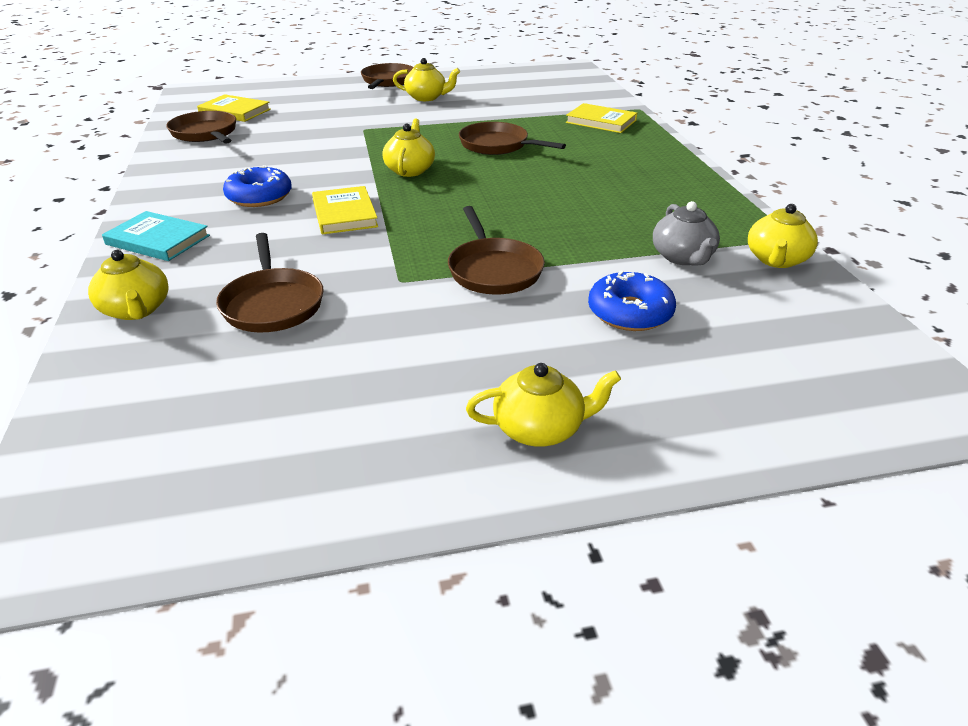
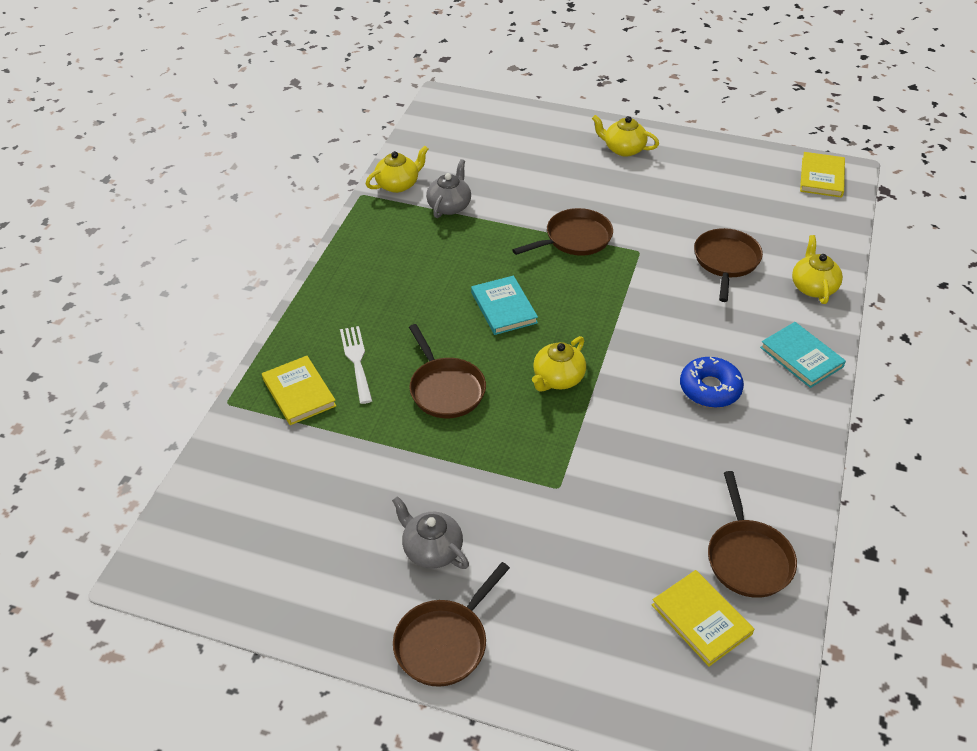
camera: 150 degrees left, 10 degrees up
(344, 214) = (645, 335): yellow book -> yellow book (821, 177)
(427, 97) = (431, 549): yellow teapot -> grey teapot
(493, 270) = (574, 239): brown pan -> brown pan turned 45 degrees clockwise
(507, 196) = (504, 308): none -> turquoise book
(586, 141) = (356, 361): none -> white fork
(630, 312) = (524, 184): blue donut -> none

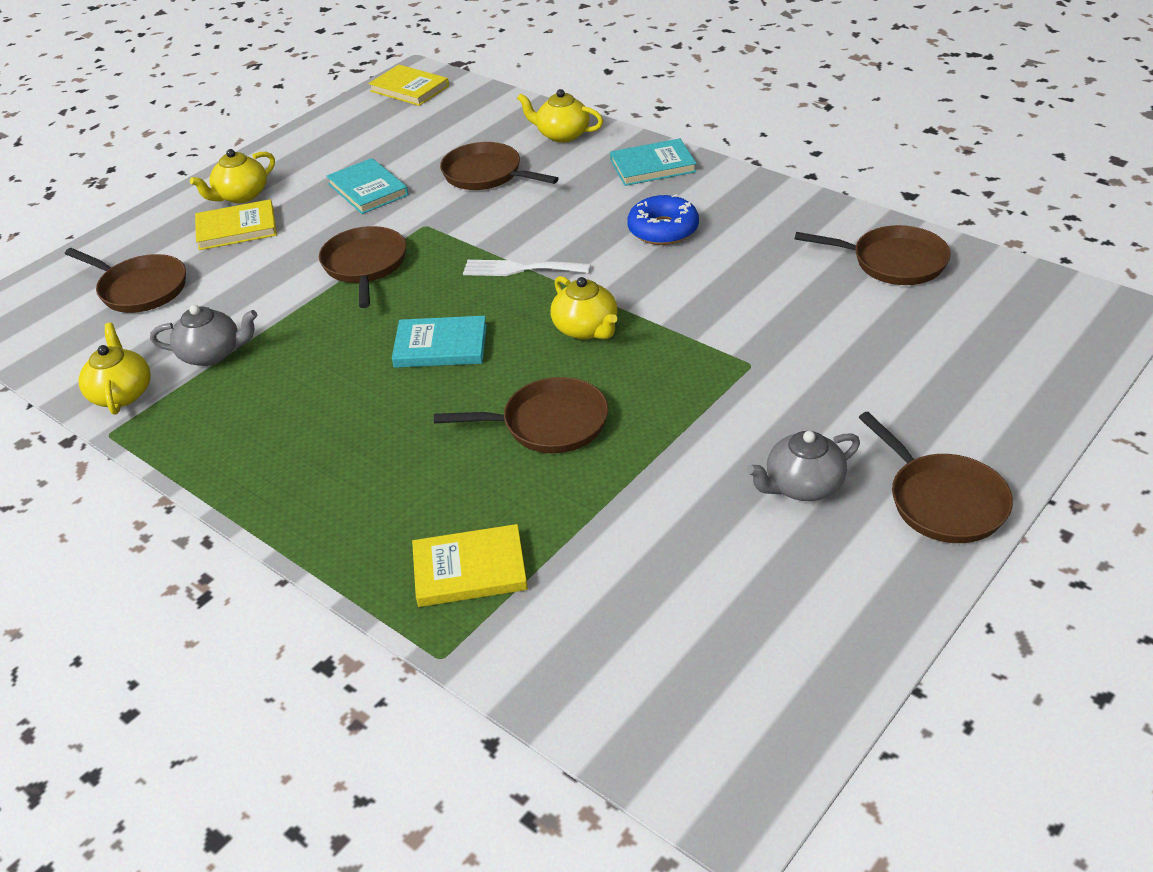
camera: 65 degrees left, 5 degrees down
(356, 361) = (445, 498): white fork -> white fork (520, 269)
(449, 206) = (212, 354): grey teapot -> grey teapot turned 135 degrees clockwise
(498, 148) = (140, 289): none -> brown pan
(667, 206) = (368, 189): none -> turquoise book
(701, 619) = (959, 308): yellow book -> yellow book (236, 228)

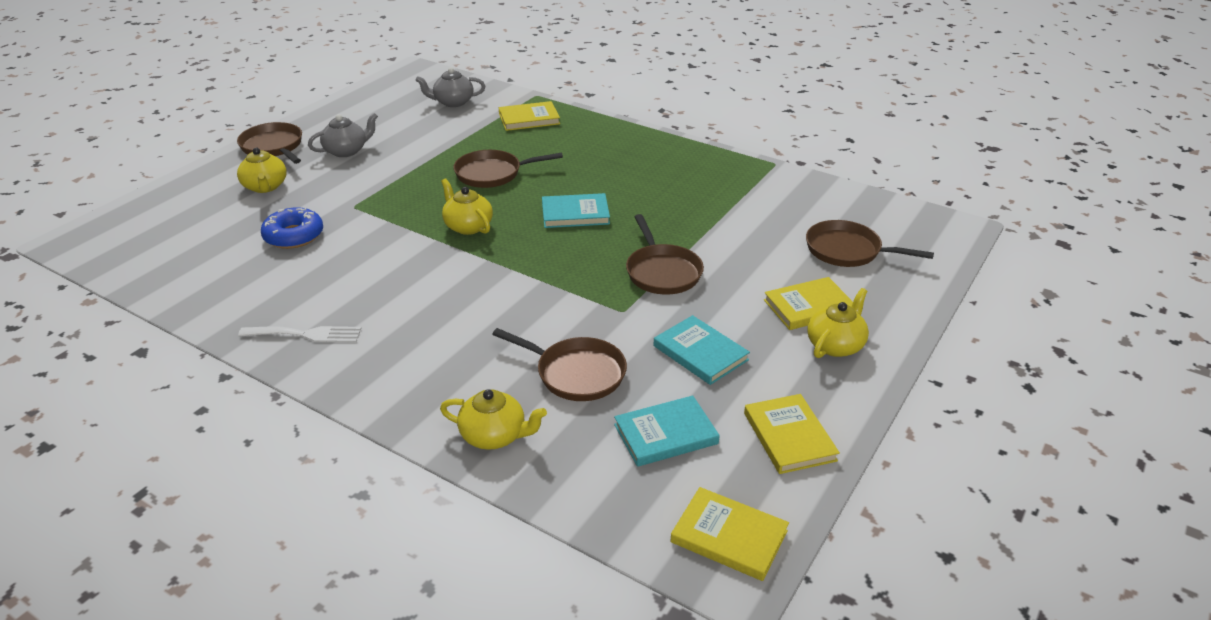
camera: 170 degrees right, 5 degrees down
(122, 393) = (788, 183): yellow teapot -> yellow teapot (265, 187)
(212, 354) = (744, 206): grey teapot -> grey teapot (453, 102)
(332, 135) = (789, 436): none -> yellow book
(520, 269) = (524, 270): white fork -> white fork (306, 334)
(653, 166) = (391, 385): turquoise book -> turquoise book (665, 434)
(663, 229) = (394, 308): blue donut -> blue donut (294, 236)
(893, 262) = (206, 279): brown pan -> none

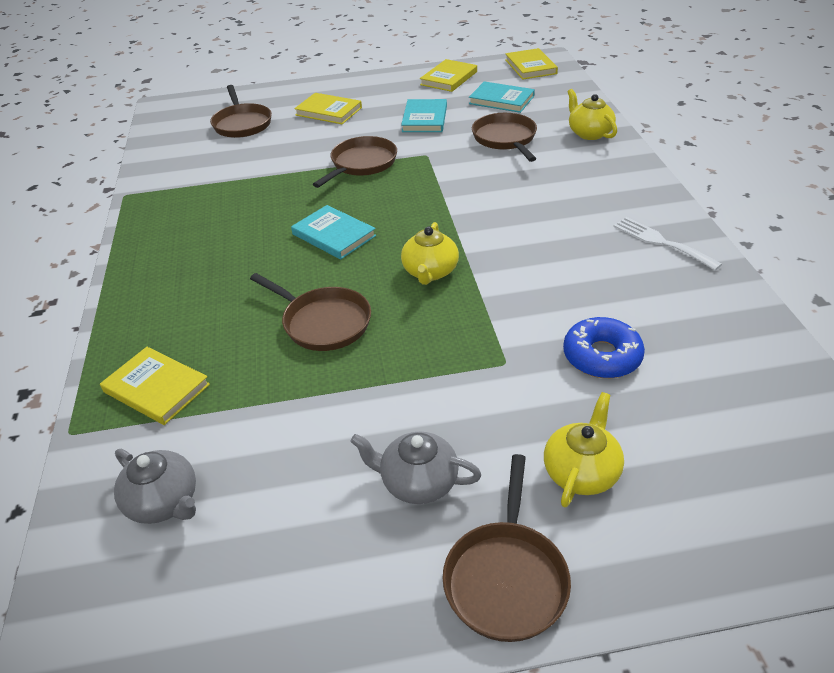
camera: 130 degrees left, 5 degrees up
(835, 345) = (356, 94): yellow teapot -> none

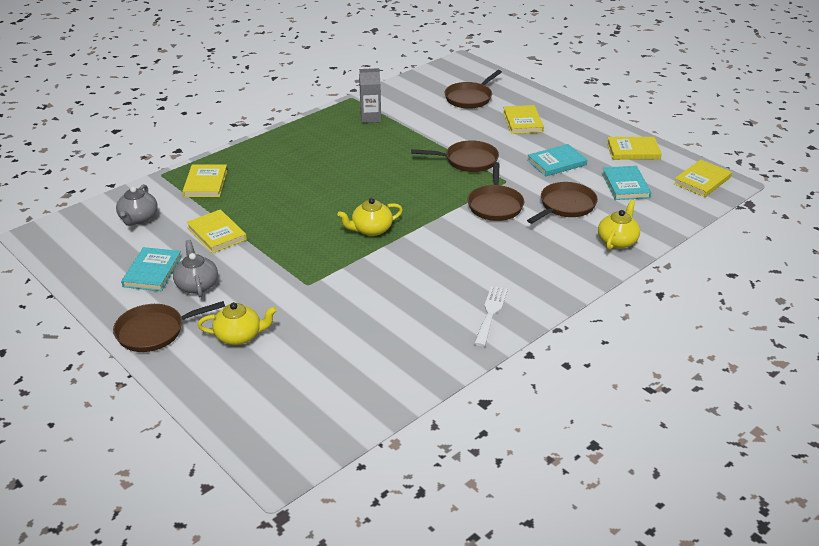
camera: 55 degrees right, 5 degrees down
(189, 196) = (370, 117): none -> grey carton
(302, 417) = (216, 233): none -> yellow book
(323, 322) = (293, 211): brown pan -> brown pan (495, 205)
(334, 235) = (377, 182): turquoise book -> turquoise book (152, 271)
(602, 356) = (341, 318): blue donut -> none

